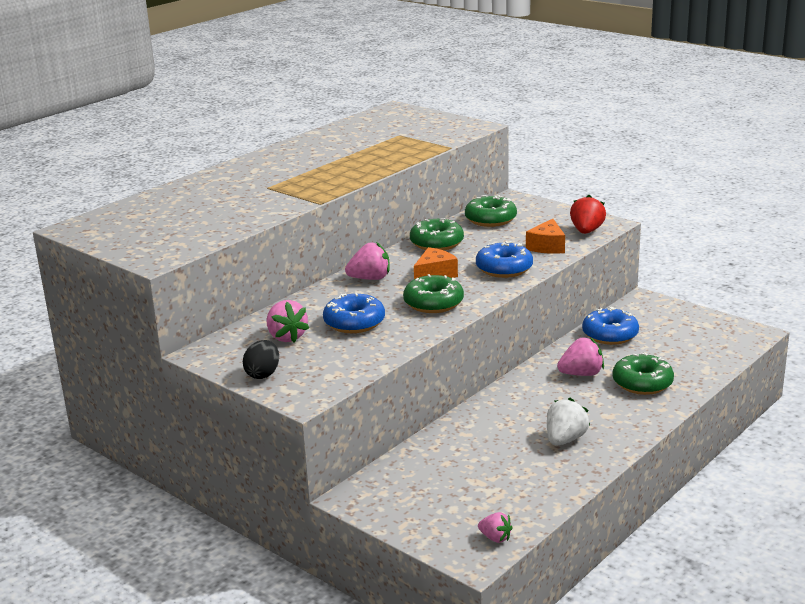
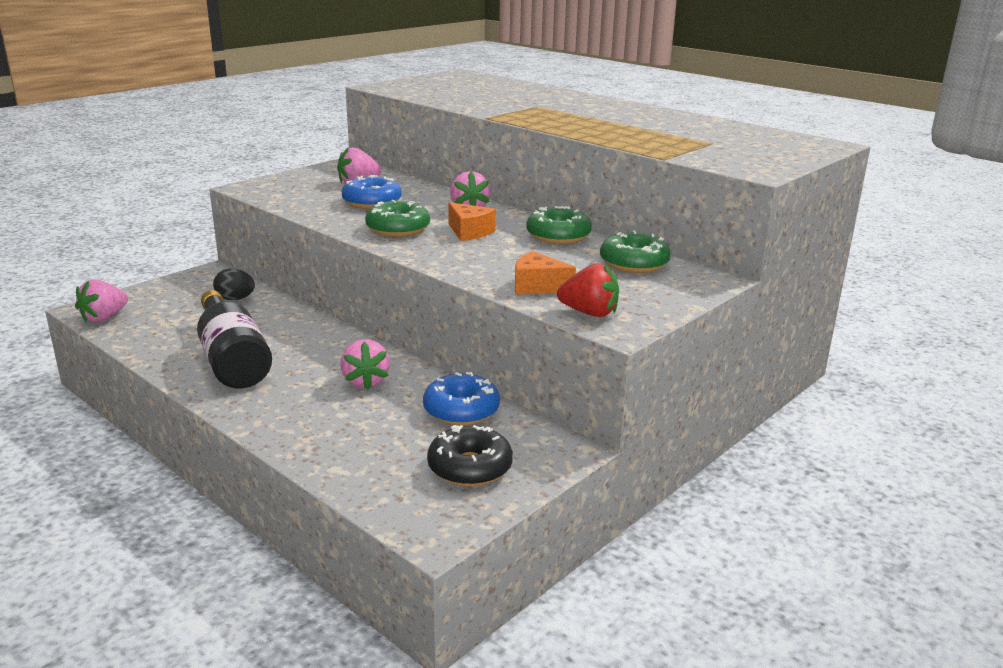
camera: 90 degrees right, 0 degrees up
(263, 374) = (296, 178): black egg -> black egg (235, 299)
(495, 538) = (104, 318): pink strawberry -> pink strawberry, size x1.64
(504, 269) = (474, 261): blue donut -> none
(565, 439) = (232, 359): white strawberry -> black bottle
(642, 383) = (324, 417): green donut -> none
(680, 327) = (470, 467): none -> black donut

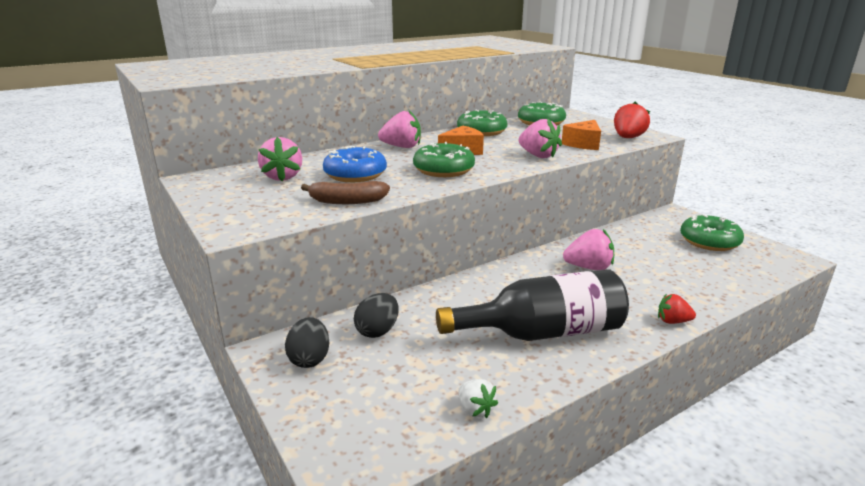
camera: 75 degrees left, 0 degrees up
(104, 318) = (392, 445): pink strawberry -> pink strawberry (538, 156)
(133, 339) = (475, 409): none -> white strawberry
(200, 284) = (309, 359): none -> black egg
(252, 423) = (672, 321): none -> red strawberry
(304, 207) = (347, 201): none -> brown banana
(461, 410) = (632, 237): blue donut -> none
(470, 467) = (709, 241): black donut -> green donut

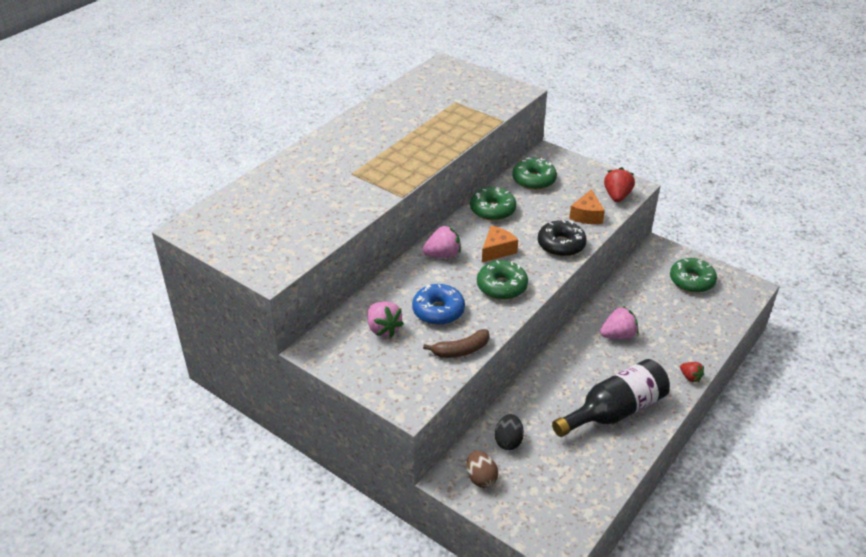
camera: 20 degrees left, 15 degrees up
(309, 359) = (481, 478): black egg -> brown egg
(475, 409) = (604, 485): white strawberry -> none
(538, 156) = (561, 245): pink strawberry -> black donut
(672, 321) = (690, 377): red strawberry -> red strawberry turned 120 degrees counterclockwise

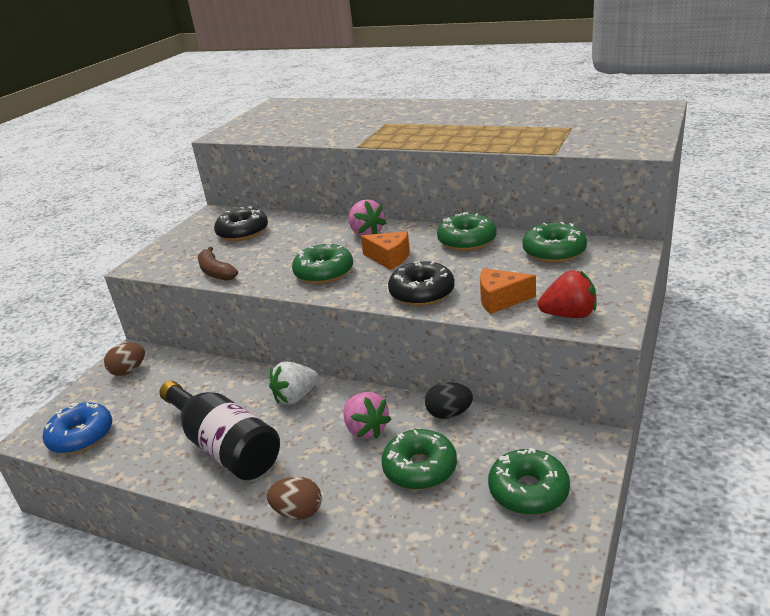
camera: 80 degrees right, 10 degrees down
(383, 329) = (243, 232): pink strawberry -> black donut
(438, 311) = (274, 250): blue donut -> blue donut (81, 436)
(508, 441) = (176, 377): black egg -> black egg (449, 414)
(567, 366) = (296, 397): none -> white strawberry
(663, 318) = (420, 468): none -> green donut
(690, 377) = (298, 512): red strawberry -> brown egg

